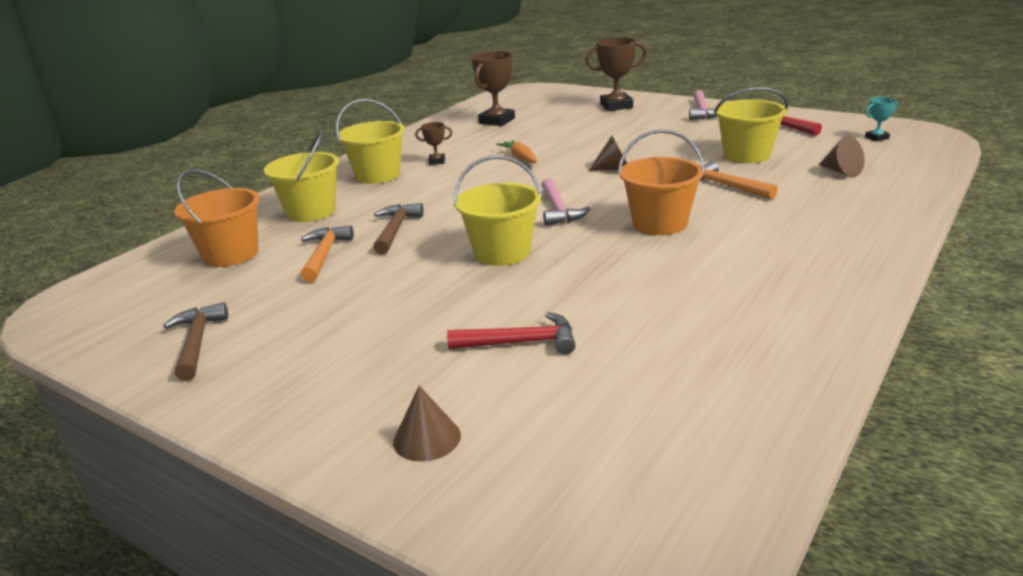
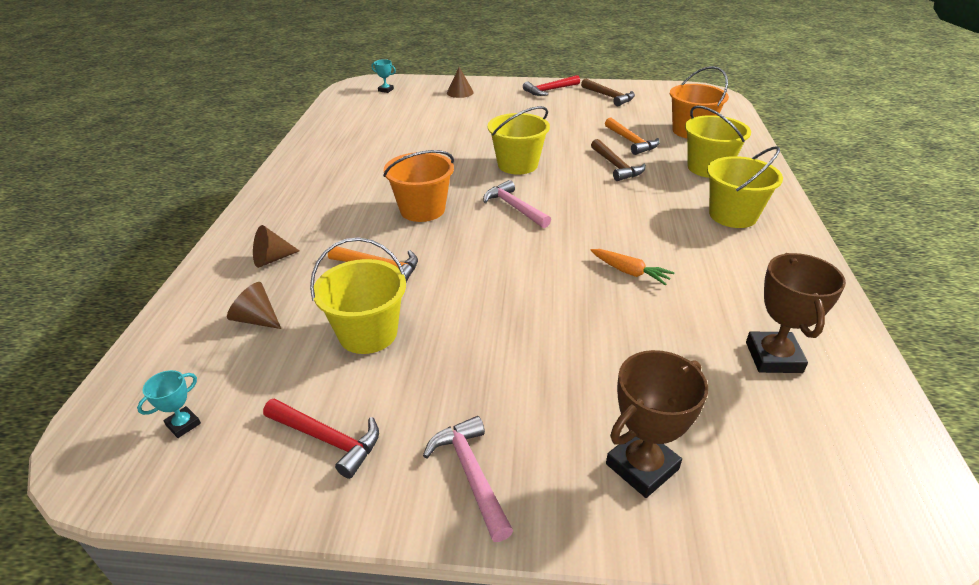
camera: 150 degrees right, 10 degrees up
(437, 161) = (710, 247): brown trophy -> none
(521, 342) = (454, 124): red hammer -> red hammer (549, 90)
(593, 509) = (386, 90): none -> turquoise trophy
(614, 168) = (509, 273): brown cone -> brown cone (272, 259)

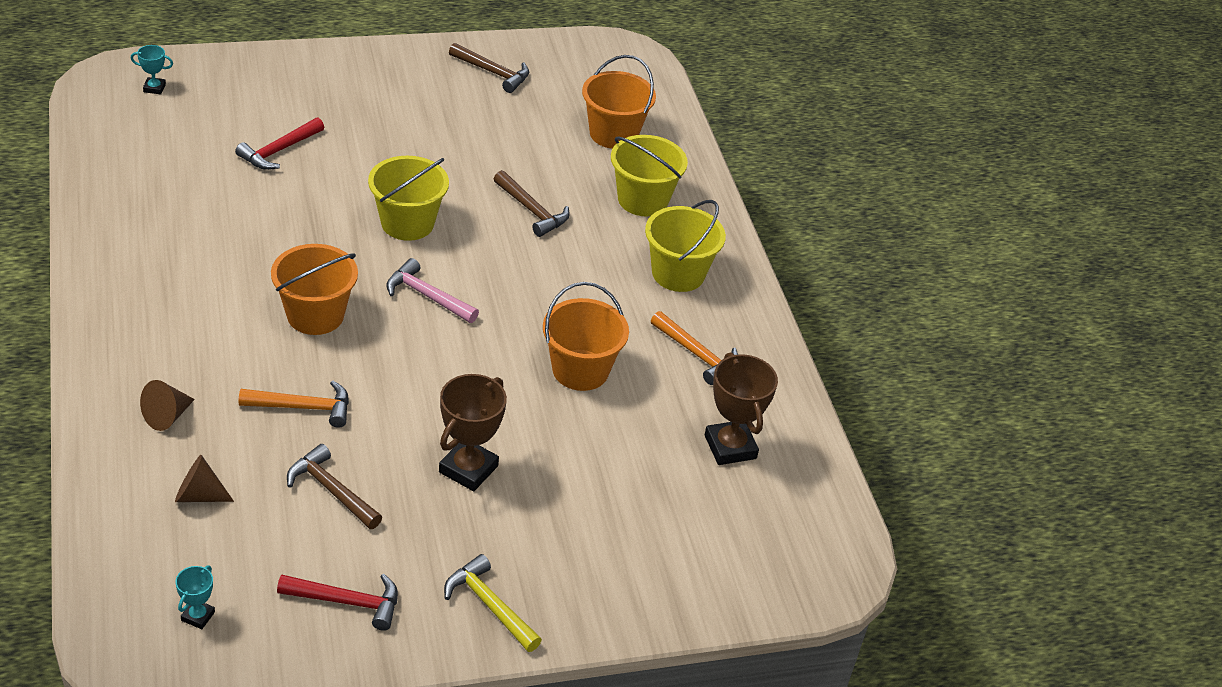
camera: 25 degrees left, 5 degrees up
(368, 333) = (331, 490): yellow bucket -> brown hammer
(460, 92) = (273, 83): brown cone -> none
(471, 474) = (489, 605): pink hammer -> yellow hammer
(549, 90) = (404, 66): red hammer -> red hammer (279, 151)
(629, 272) = (580, 370): orange carrot -> orange bucket
(631, 142) = (542, 163): orange hammer -> orange hammer (697, 354)
(642, 466) = (630, 570): brown trophy -> brown trophy (468, 469)

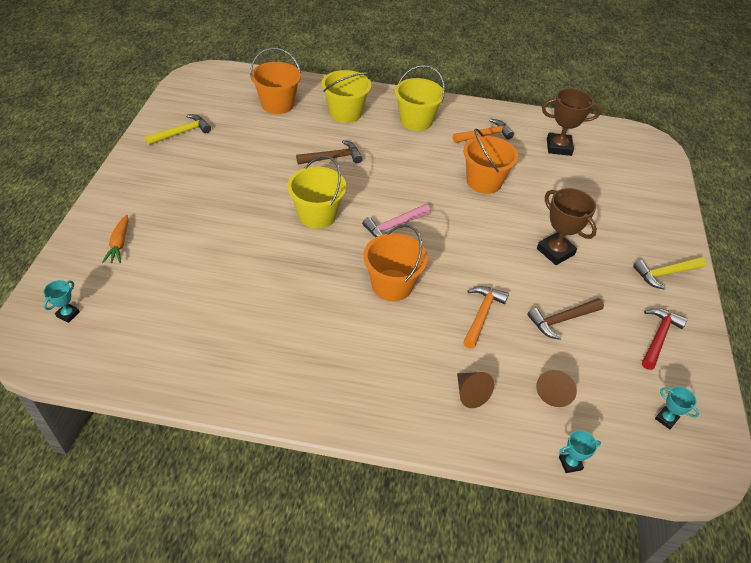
camera: 65 degrees left, 5 degrees up
(94, 521) = (570, 463): none -> turquoise trophy
(271, 88) = (119, 244): none -> orange carrot
(279, 151) = (200, 259): red hammer -> none
(493, 73) = (182, 132): brown hammer -> yellow hammer

